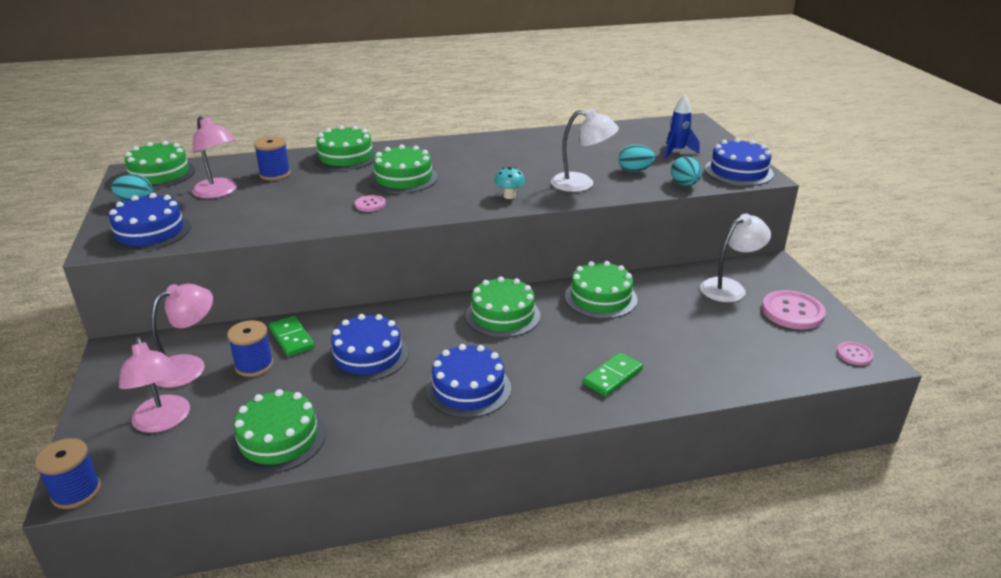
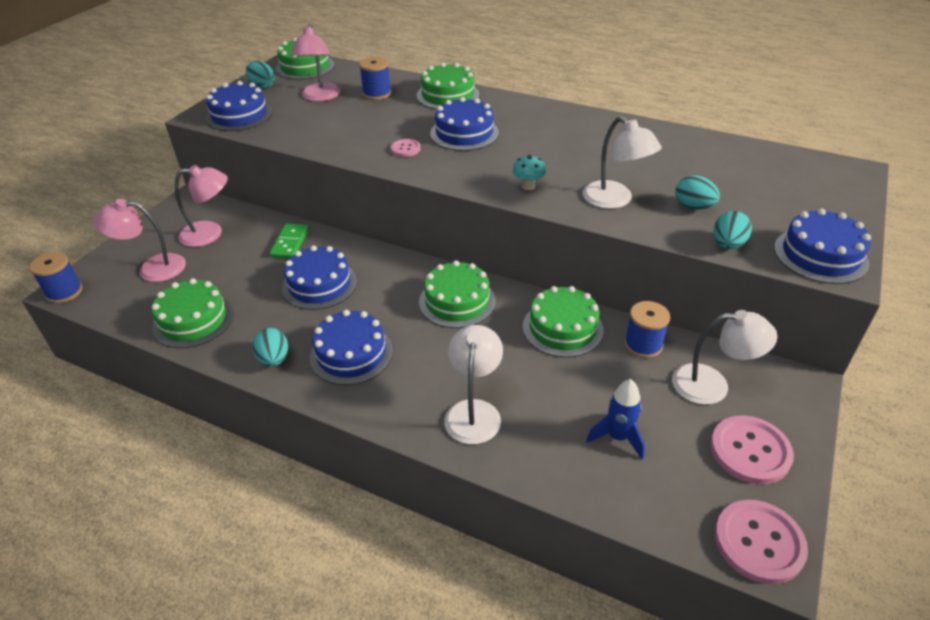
camera: 40 degrees right, 10 degrees up
(163, 422) = (152, 268): pink lamp -> pink lamp turned 75 degrees clockwise
(254, 365) = (245, 253): blue spool -> blue spool (643, 345)
(403, 178) = (464, 133): green cake -> blue cake
(406, 426) = (274, 359): none -> turquoise egg
(612, 376) = (474, 411): green domino -> white lamp
(677, 151) = (777, 202): blue rocket -> blue rocket (618, 437)
(854, 354) = (759, 542): pink button -> pink button, size x1.91

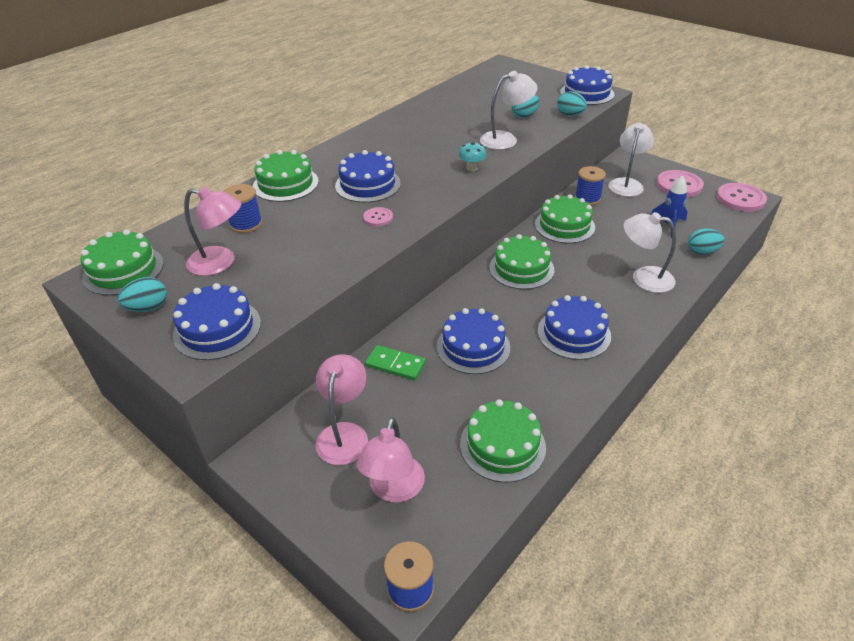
camera: 75 degrees left, 0 degrees up
(274, 359) = (573, 383): turquoise egg -> turquoise egg (702, 252)

